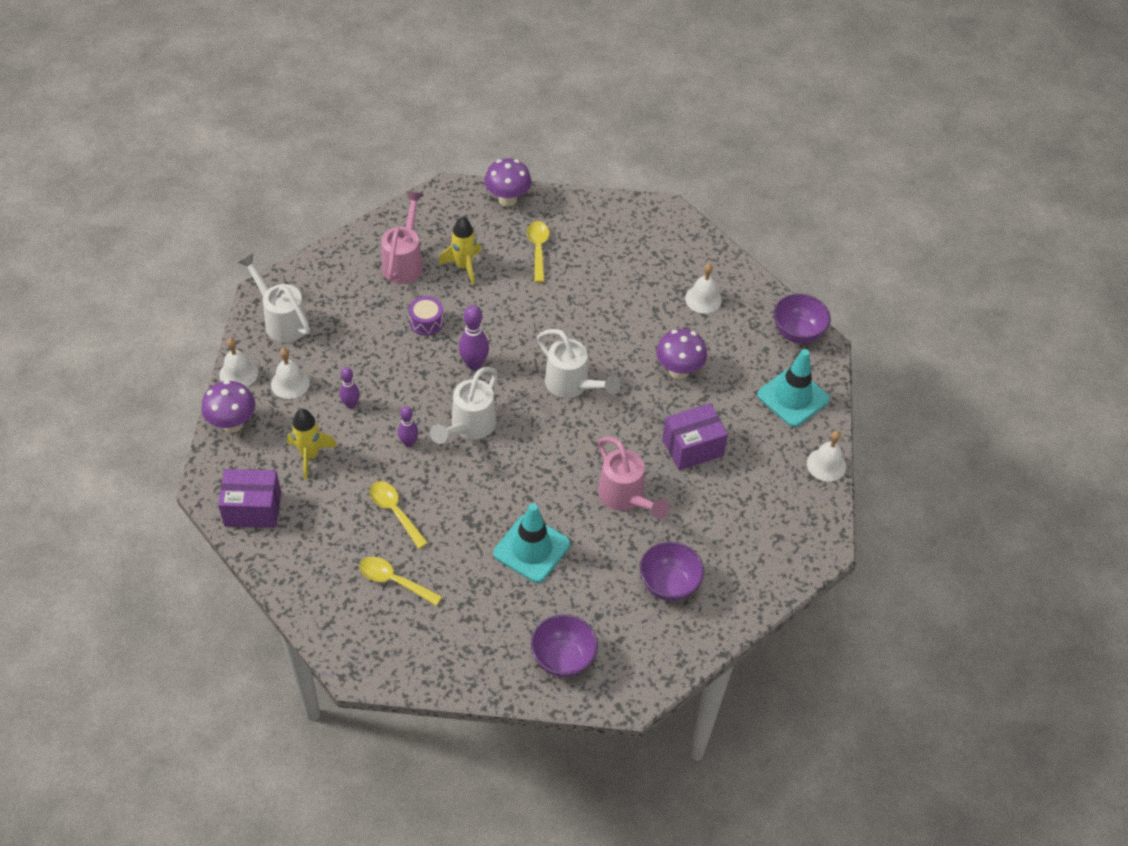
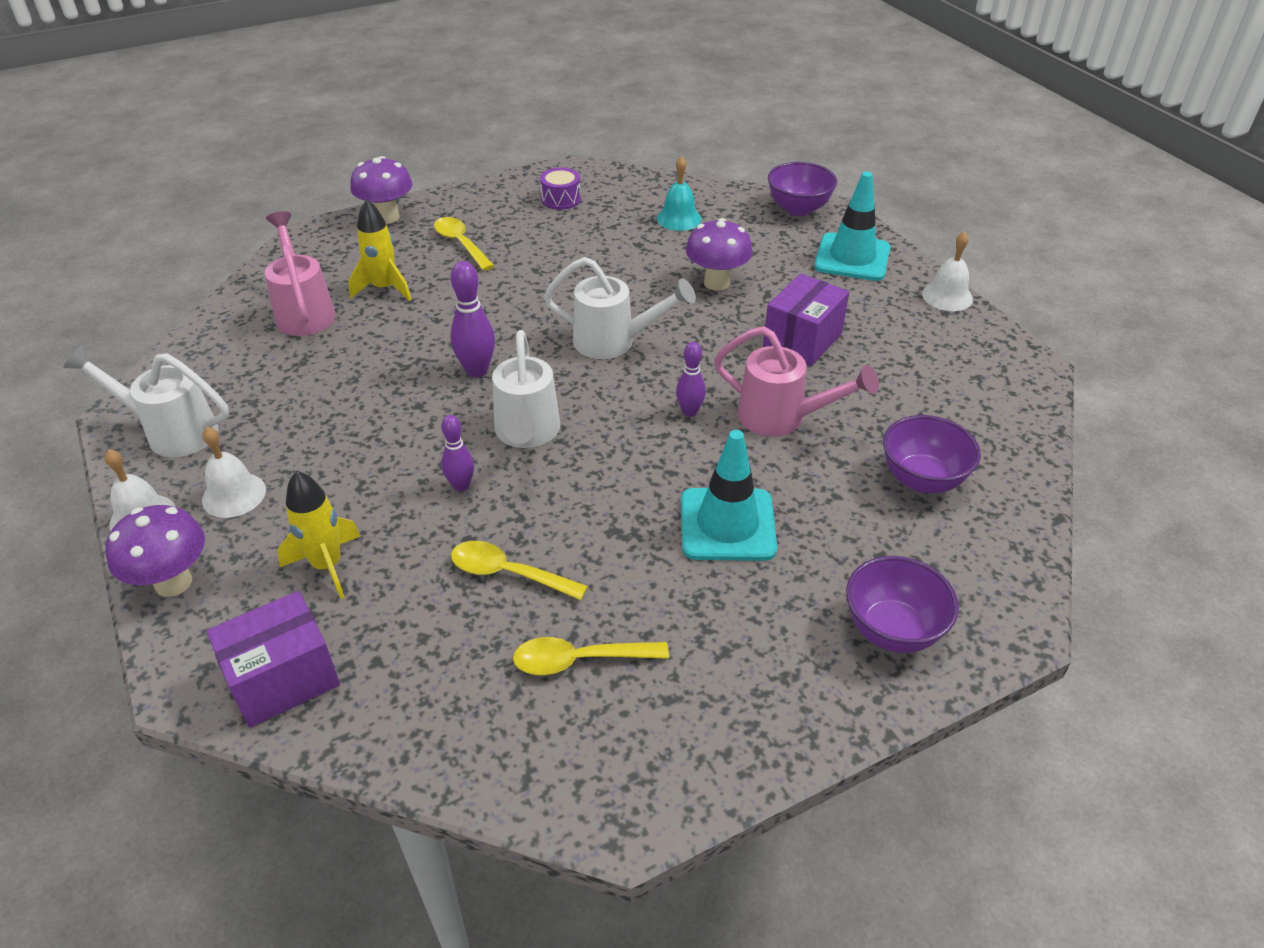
camera: 30 degrees left, 10 degrees down
(351, 404) = (344, 480): purple bowling pin -> purple bowling pin (689, 412)
(426, 322) = (380, 355): purple drum -> purple drum (561, 199)
(703, 299) = (679, 218): white bell -> turquoise bell

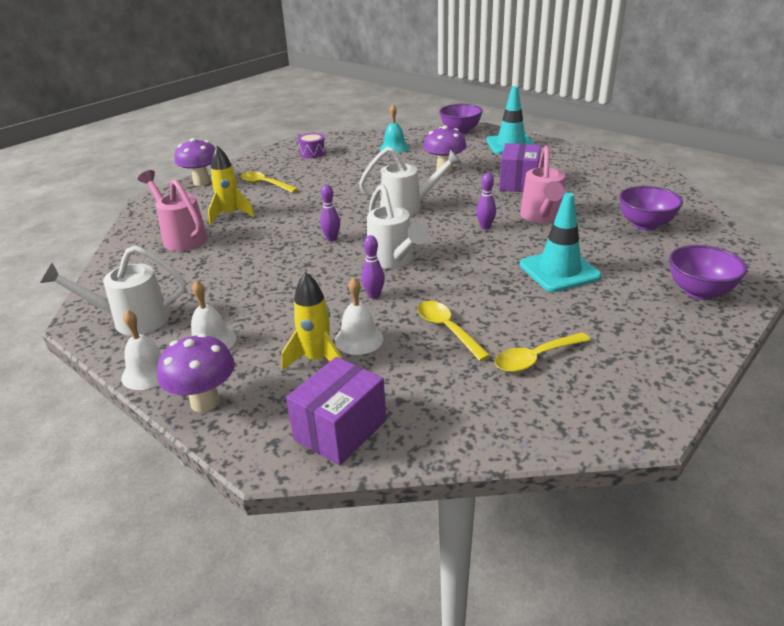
camera: 20 degrees left, 10 degrees down
(477, 370) = (331, 239): purple bowling pin -> purple bowling pin, size x0.65
(508, 573) = (447, 329): yellow spoon -> yellow spoon turned 60 degrees clockwise
(782, 418) = (542, 217): pink watering can -> pink watering can turned 90 degrees clockwise
(947, 296) = (578, 150): white bell -> white bell (359, 339)

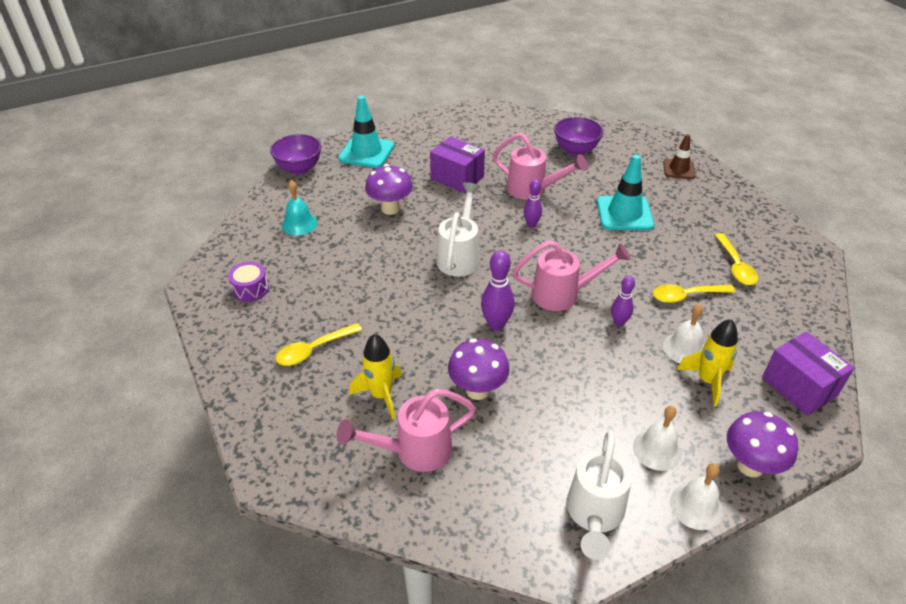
camera: 70 degrees left, 10 degrees up
(202, 182) = (252, 411): purple mushroom -> purple mushroom (477, 390)
(331, 239) = (496, 324): purple bowling pin -> purple bowling pin, size x1.54
(394, 261) = (563, 294): white watering can -> pink watering can
(699, 292) = (679, 169): purple bowl -> brown traffic cone

